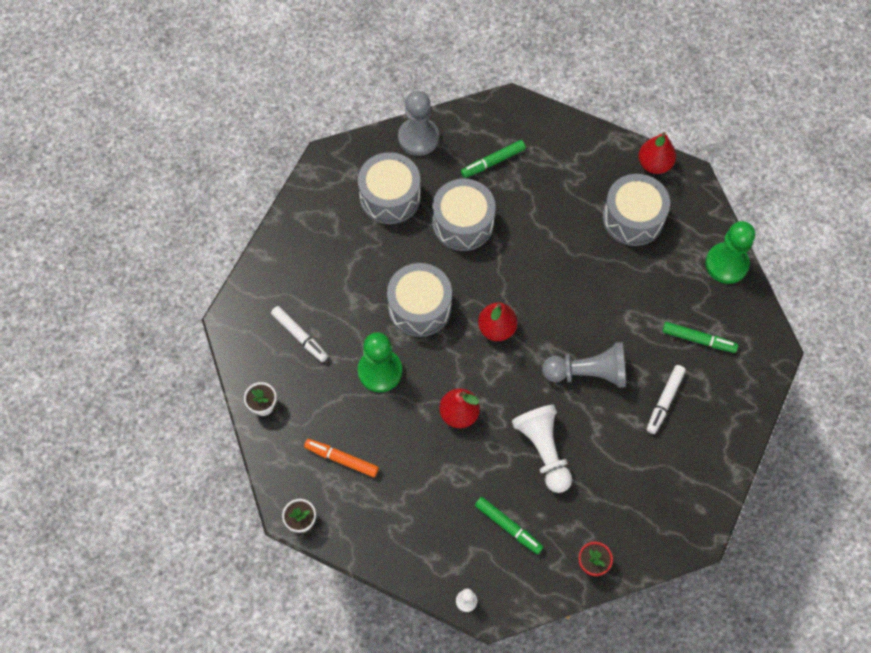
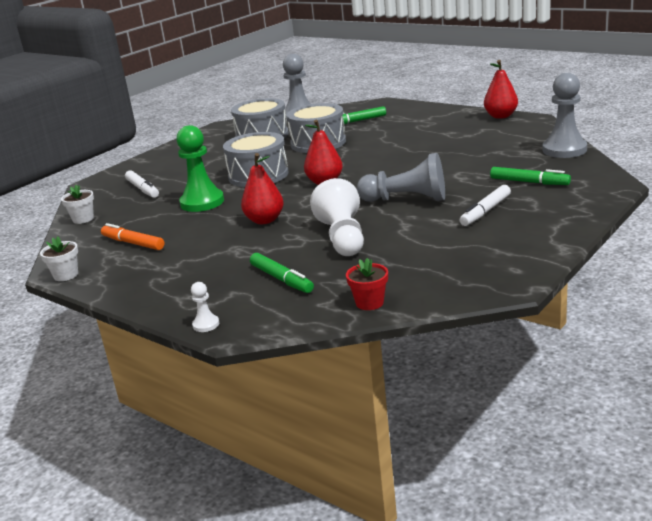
camera: 15 degrees right, 40 degrees down
(633, 218) = (475, 136): grey drum -> none
(726, 264) = (564, 150): green pawn -> grey pawn

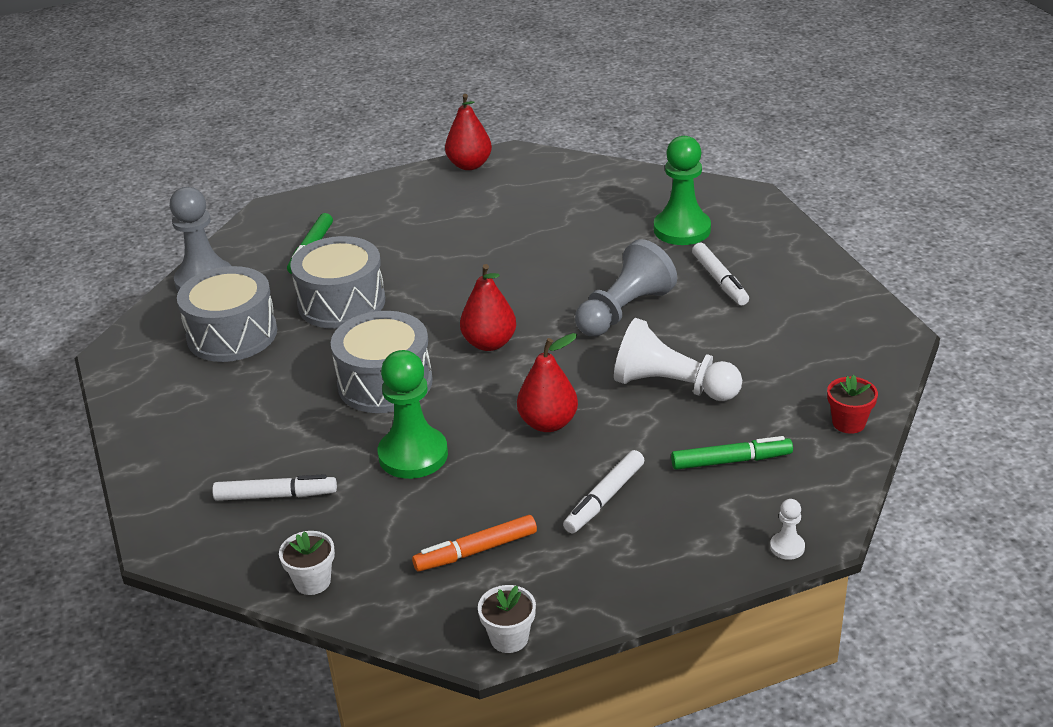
camera: 60 degrees left, 10 degrees up
(207, 257) = (604, 498): none -> white marker
(529, 182) = (682, 229): green marker -> green pawn
(564, 150) = (627, 178): grey pawn -> none

